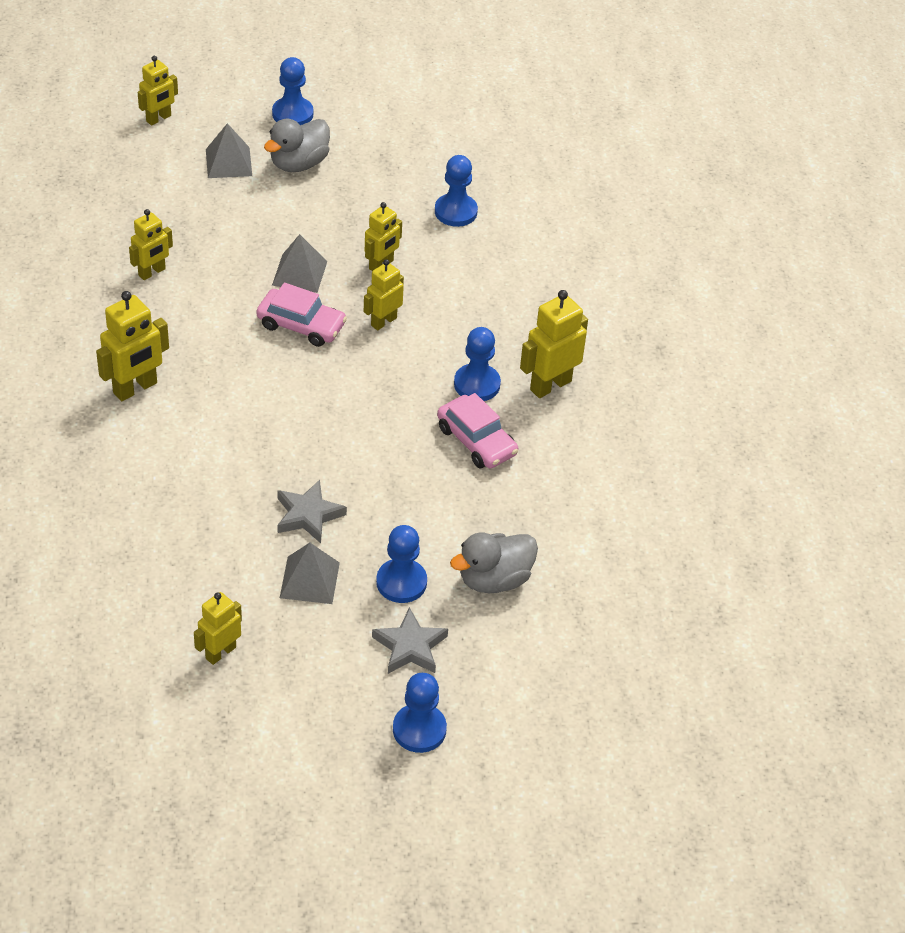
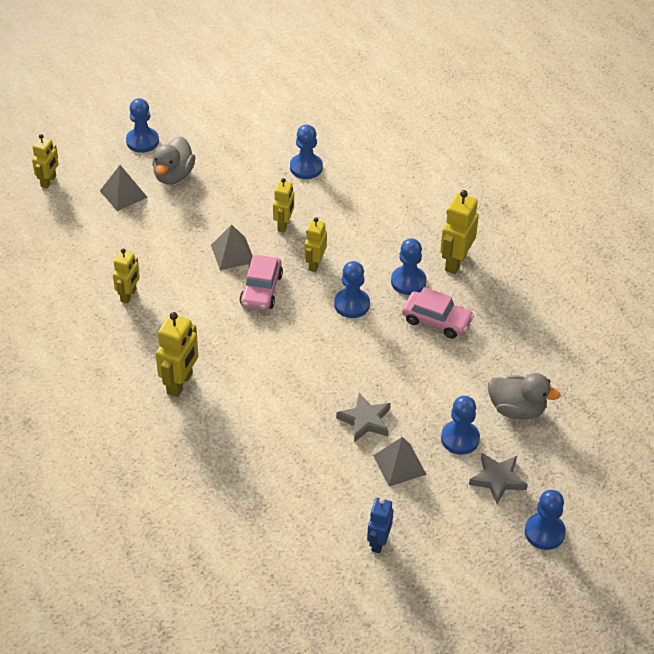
camera: 25 degrees left, 0 degrees up
(220, 652) = (378, 542): yellow robot -> blue robot
(301, 325) = (261, 290): pink car -> pink car turned 105 degrees clockwise
(391, 382) = (352, 304): none -> blue pawn
(494, 579) = (517, 409): grey duck -> grey duck turned 105 degrees counterclockwise

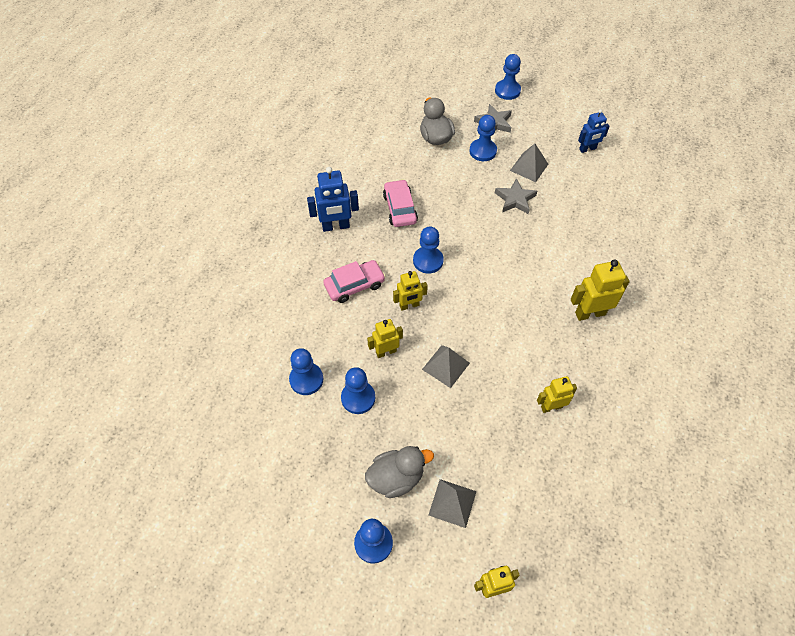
camera: 125 degrees left, 10 degrees up
(261, 290) = (464, 322): pink car -> pink car (354, 285)
(408, 281) = (378, 242): blue pawn -> blue pawn (358, 398)
(455, 262) = (336, 226): yellow robot -> blue robot

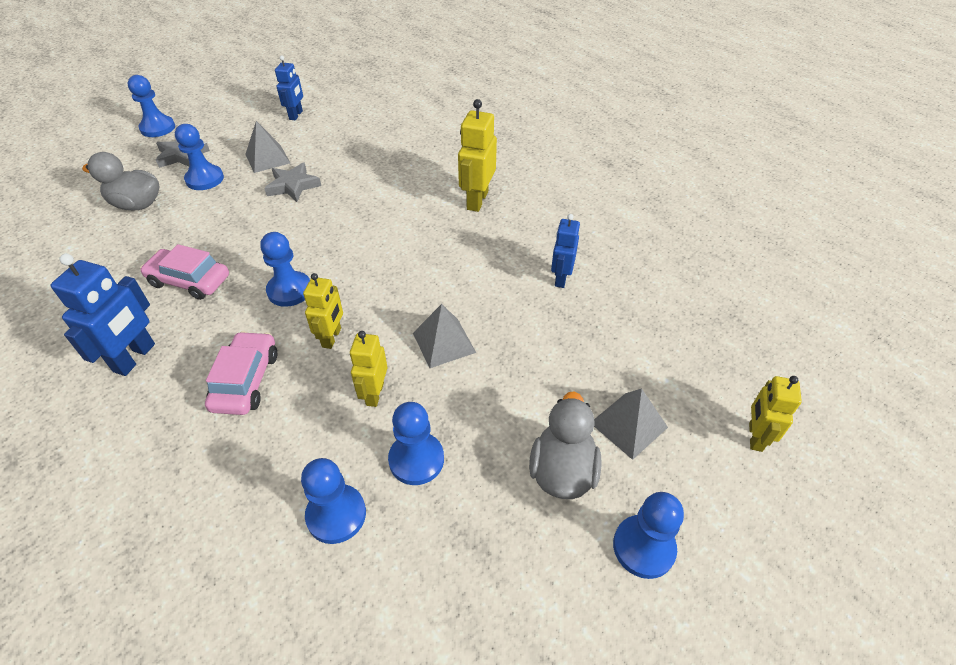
camera: 60 degrees left, 10 degrees down
(551, 407) = (560, 278): yellow robot -> blue robot

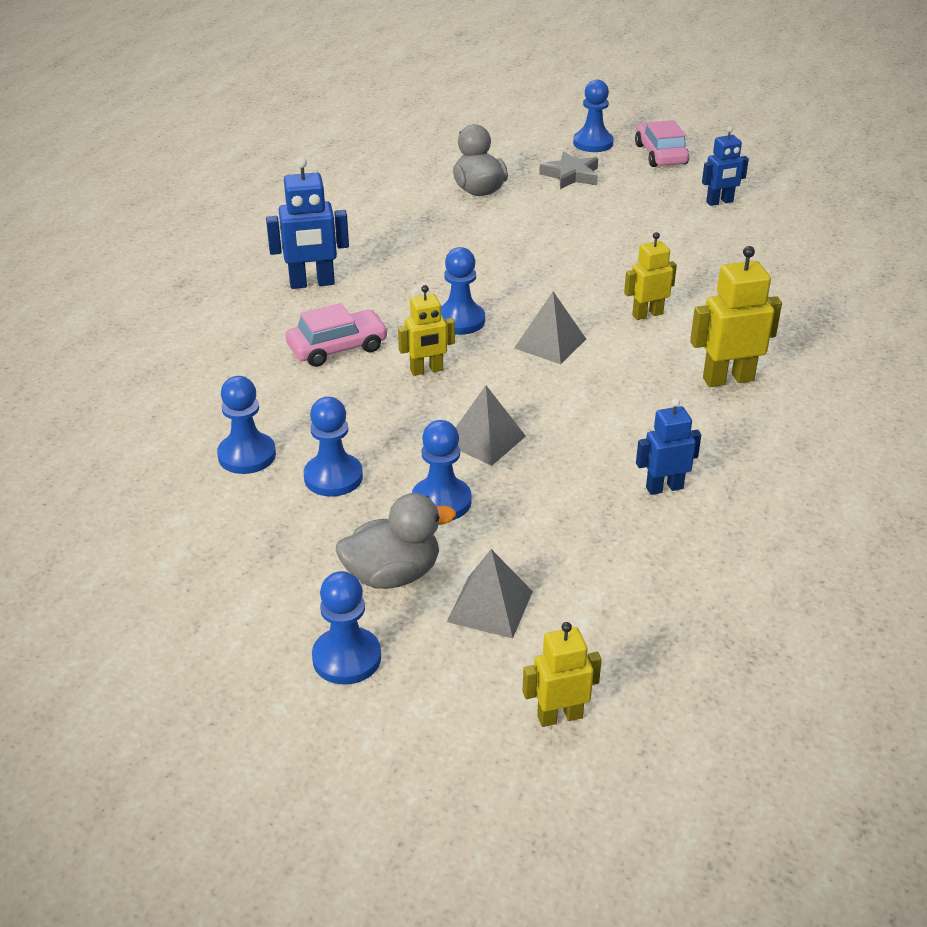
camera: 60 degrees right, 10 degrees down
(189, 281) = (417, 264): pink car -> pink car (660, 154)
(205, 179) = (553, 204): blue pawn -> blue pawn (441, 501)
(267, 158) = (626, 221): grey pyramid -> grey pyramid (550, 343)
(293, 186) = (604, 254): grey star -> none
(374, 394) = (384, 423): yellow robot -> yellow robot (647, 314)

